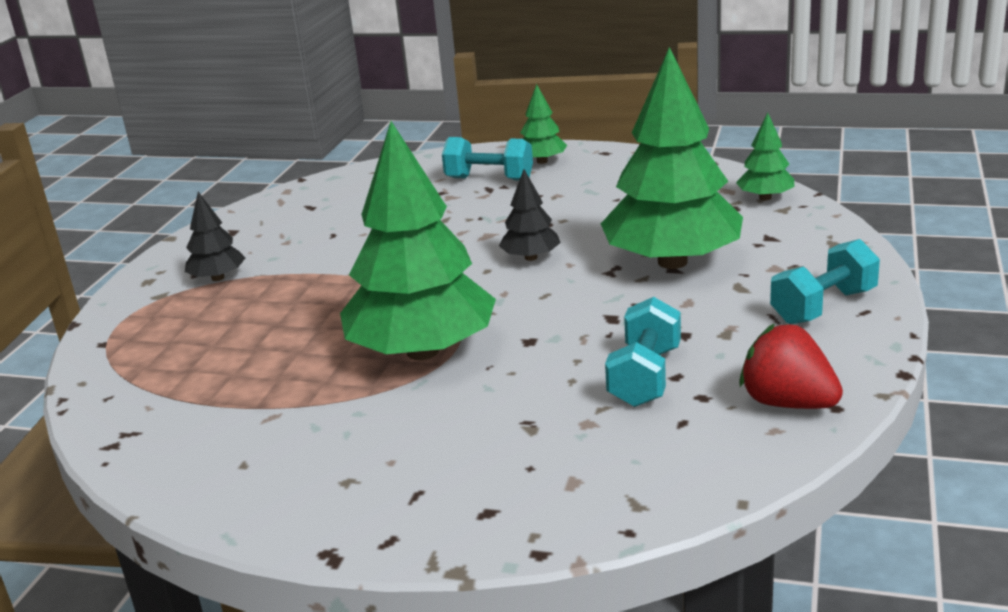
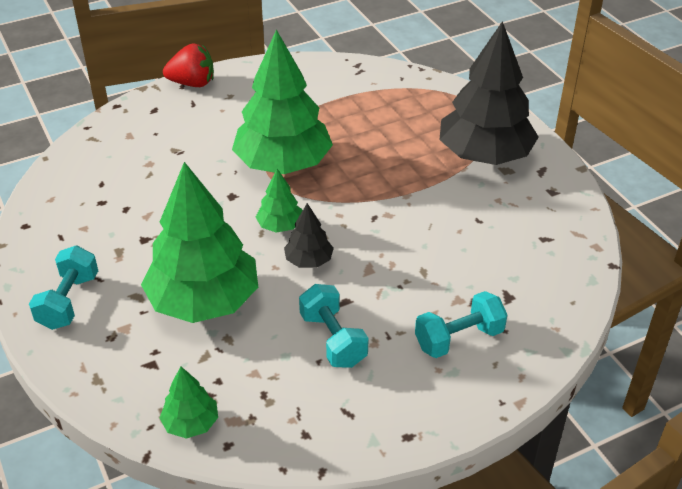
camera: 135 degrees right, 15 degrees up
(218, 278) = (484, 155): black tree -> black tree, size x2.22
(542, 161) = (448, 389): green tree -> green tree (280, 226)
(645, 377) = (142, 201): turquoise dumbbell -> turquoise dumbbell (333, 339)
(787, 403) = (52, 217): red strawberry -> red strawberry (192, 83)

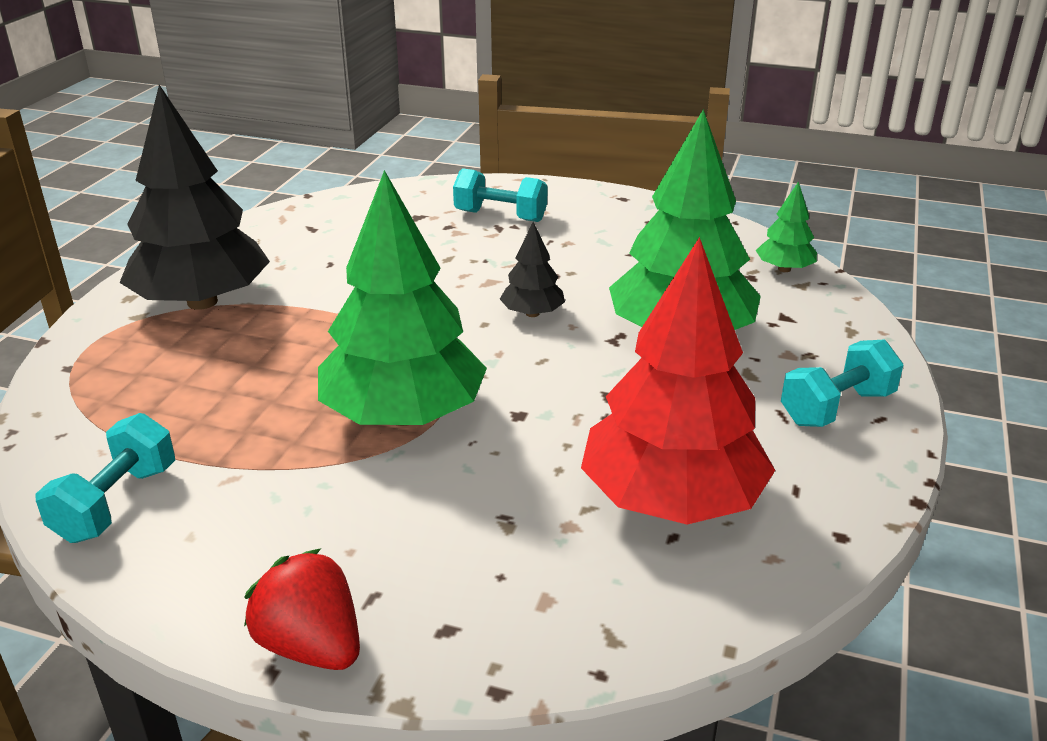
camera: 135 degrees left, 10 degrees down
(116, 198) = (671, 500): none -> red tree
(280, 226) = (512, 355): green tree -> none
(333, 339) = (598, 258): turquoise dumbbell -> turquoise dumbbell (116, 503)

